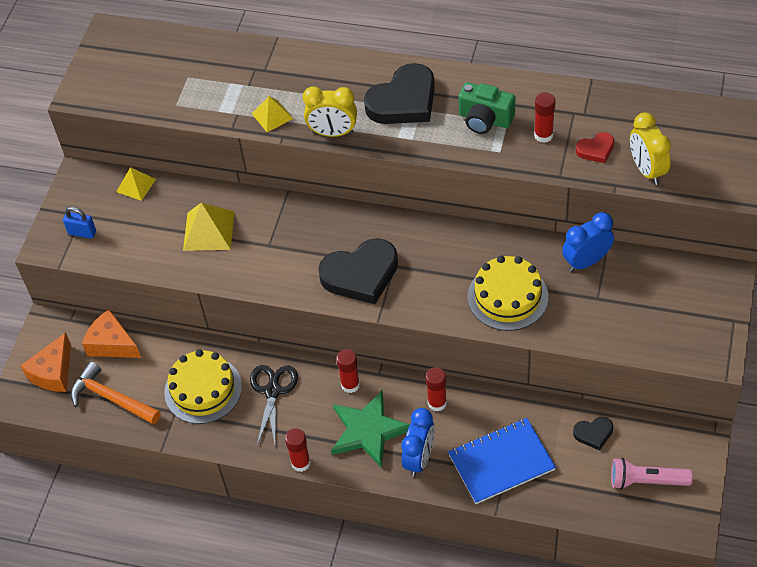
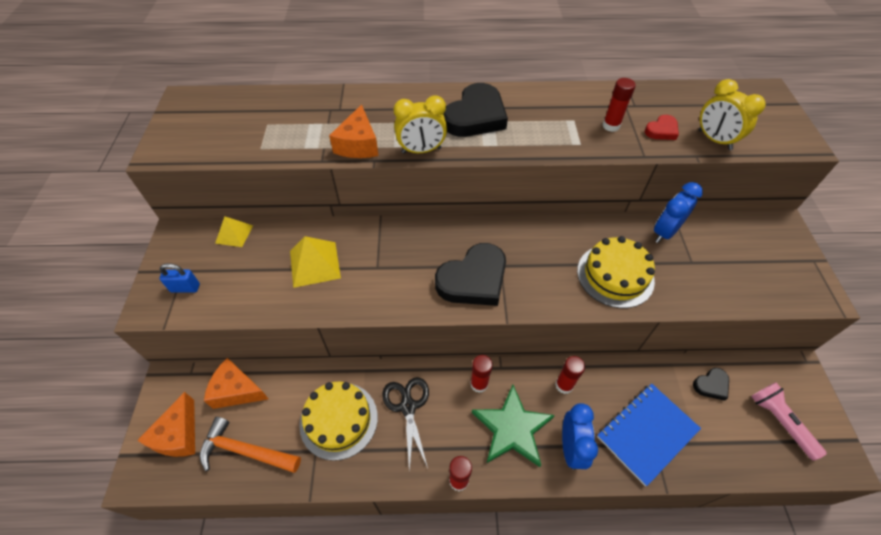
camera: 20 degrees left, 0 degrees up
(272, 116) = (358, 144): yellow pyramid -> orange cheese
(485, 119) = (554, 121): green camera -> none
(646, 481) = (780, 422): pink flashlight -> pink flashlight turned 75 degrees clockwise

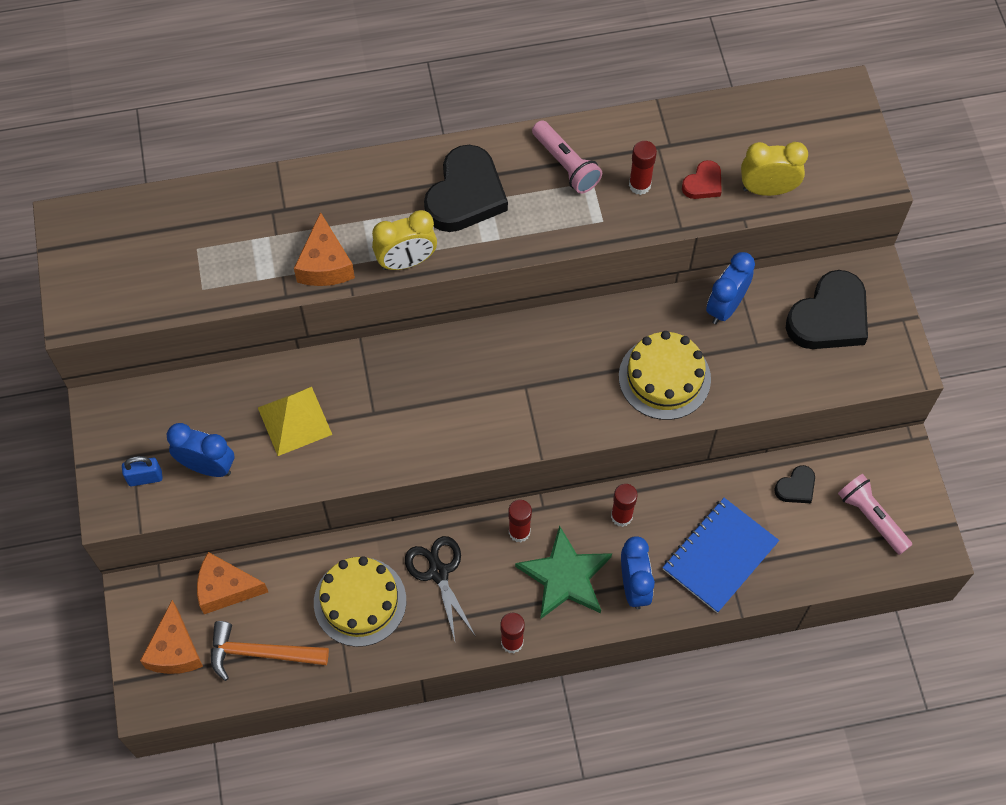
camera: 10 degrees left, 10 degrees up
(234, 234) = (177, 395): yellow pyramid -> none
(236, 287) = (207, 466): none -> blue clock
(473, 279) = (494, 410): black heart -> black heart (829, 317)
(554, 108) = (565, 164): none -> pink flashlight
(714, 140) = (767, 189): yellow clock -> yellow clock turned 135 degrees clockwise

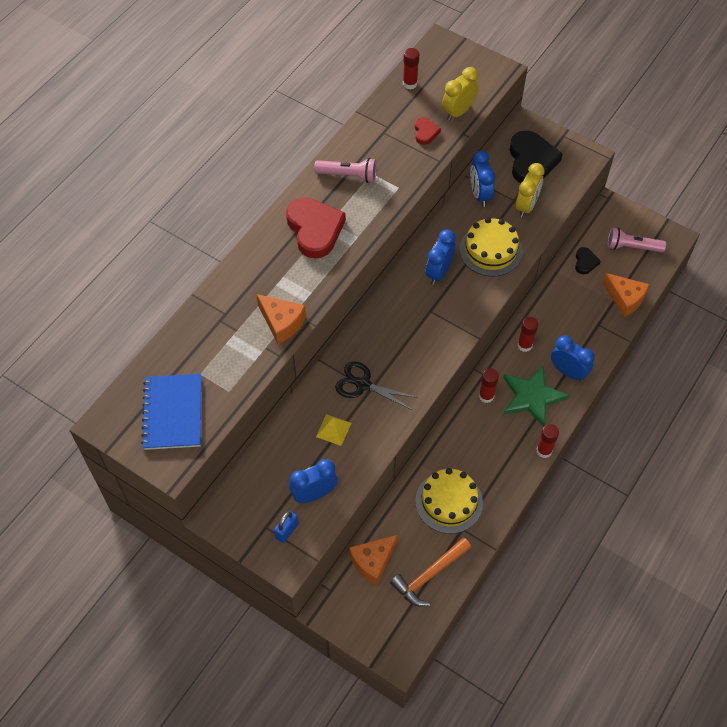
camera: 45 degrees left, 5 degrees down
(175, 650) = (383, 618): orange cheese -> orange cheese (625, 299)
(294, 420) = (333, 429): yellow pyramid -> yellow pyramid, size x0.64
(406, 261) = (323, 286): yellow clock -> yellow clock (526, 206)
(438, 572) = (470, 451): black scissors -> black scissors (363, 384)
(465, 195) = (315, 229): black heart -> red heart
(581, 354) = (439, 272): none -> blue clock
(639, 185) = (396, 157): red glue stick -> red glue stick (410, 84)
(720, 556) = (589, 323): blue notebook -> blue notebook (173, 413)

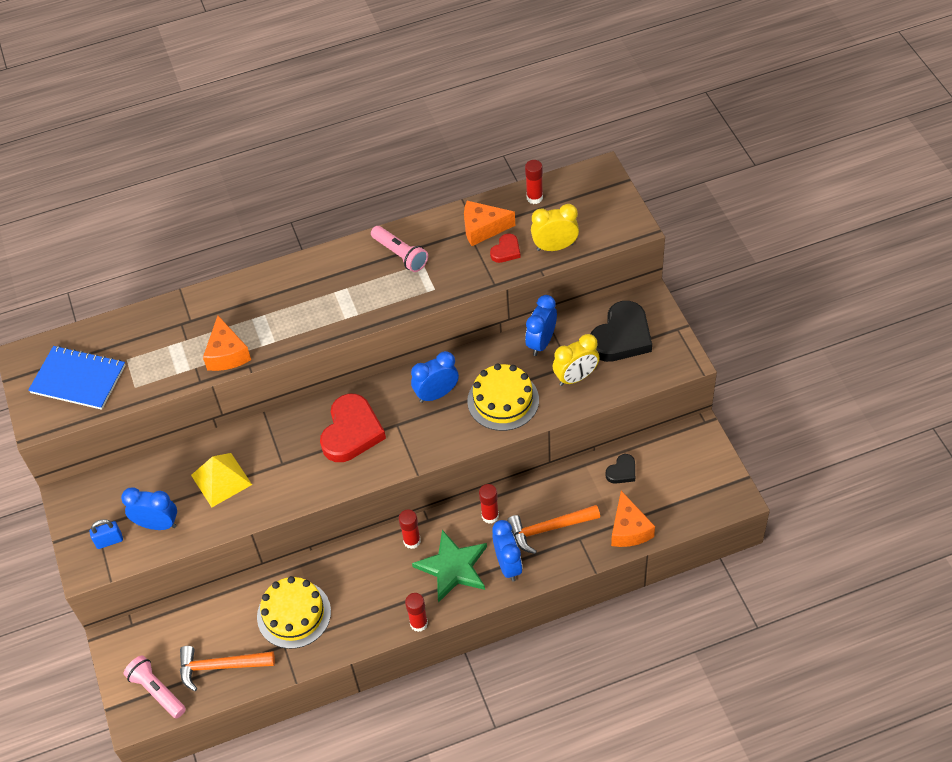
camera: 40 degrees right, 5 degrees down
(173, 413) = (78, 379): blue notebook -> blue notebook turned 75 degrees clockwise
(315, 229) = (327, 288): red heart -> red heart (351, 432)
(333, 429) = (221, 479): yellow pyramid -> yellow pyramid, size x1.56
(363, 384) = (280, 456): black scissors -> none
(372, 561) = (185, 623): orange cheese -> orange cheese (483, 228)
(572, 330) = (548, 529): none -> orange hammer
(632, 247) = (684, 483): pink flashlight -> pink flashlight (157, 691)

